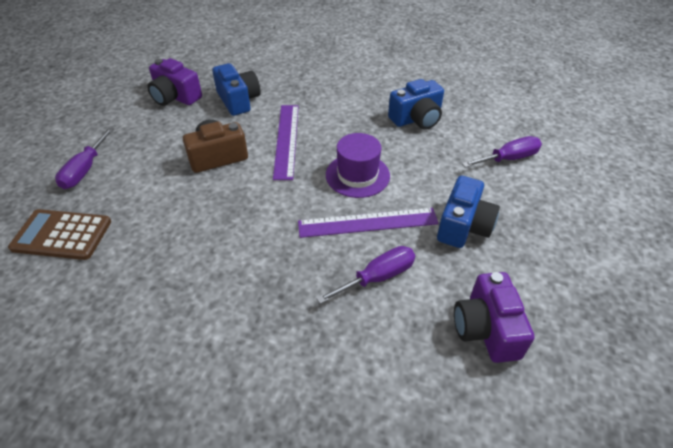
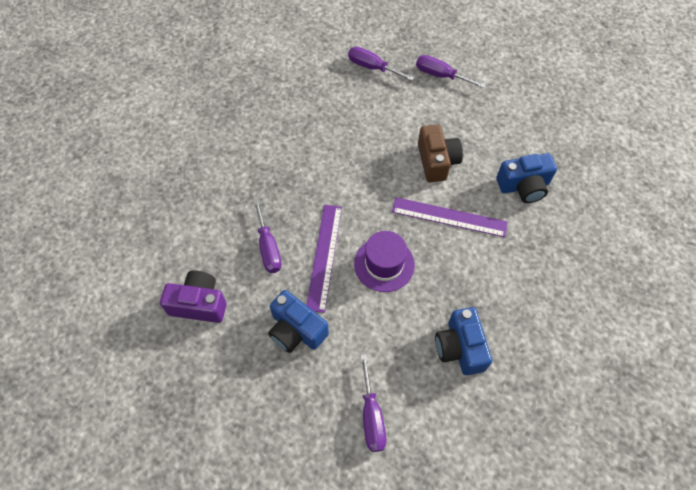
camera: 105 degrees right, 15 degrees up
(62, 235) = (372, 67): brown calculator -> purple screwdriver
(175, 97) = (538, 135): purple camera -> none

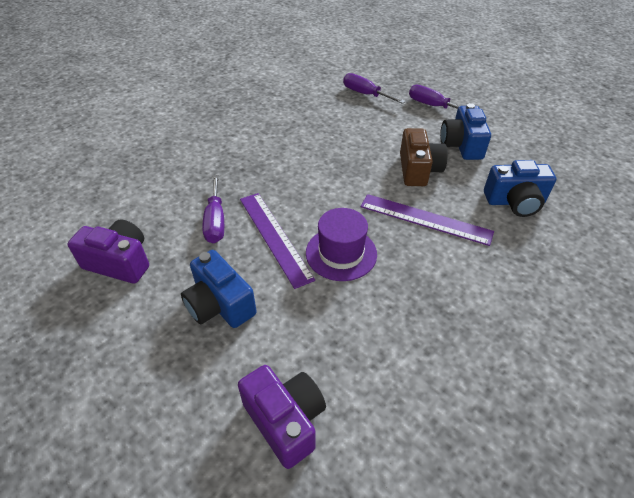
camera: 10 degrees right, 15 degrees down
(324, 256) = (274, 237): purple ruler -> purple ruler turned 45 degrees counterclockwise
(371, 416) = (285, 420): purple screwdriver -> purple camera
(460, 347) = (420, 355): blue camera -> blue camera (461, 145)

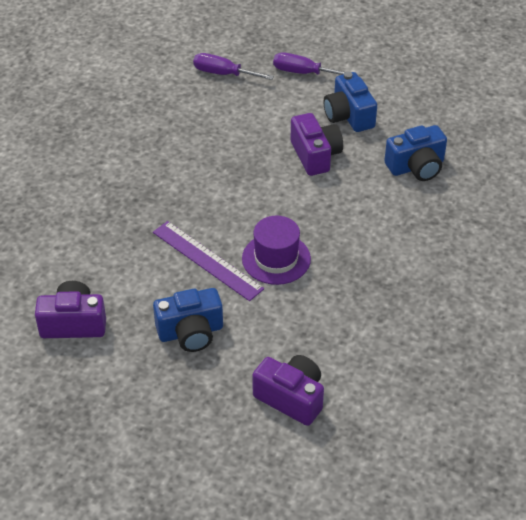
camera: 20 degrees left, 0 degrees up
(215, 221) = (141, 260): purple screwdriver -> none
(220, 305) = (191, 332): blue camera -> blue camera turned 45 degrees counterclockwise
(418, 170) = (315, 155): brown camera -> purple camera
(425, 219) = (340, 205): purple ruler -> none

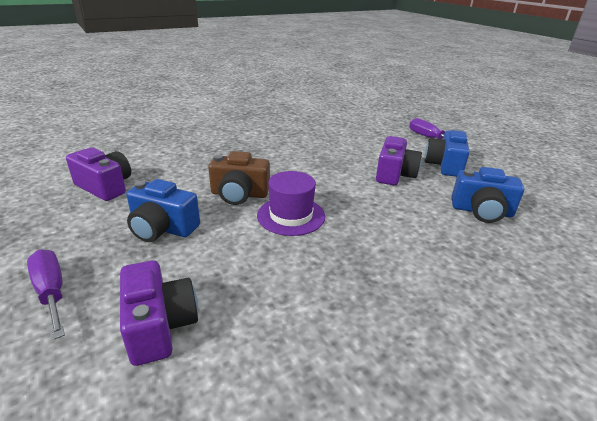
camera: 35 degrees right, 15 degrees down
(207, 260) = (239, 194): purple ruler -> brown camera
(223, 74) = (372, 123): purple screwdriver -> purple screwdriver (51, 292)

